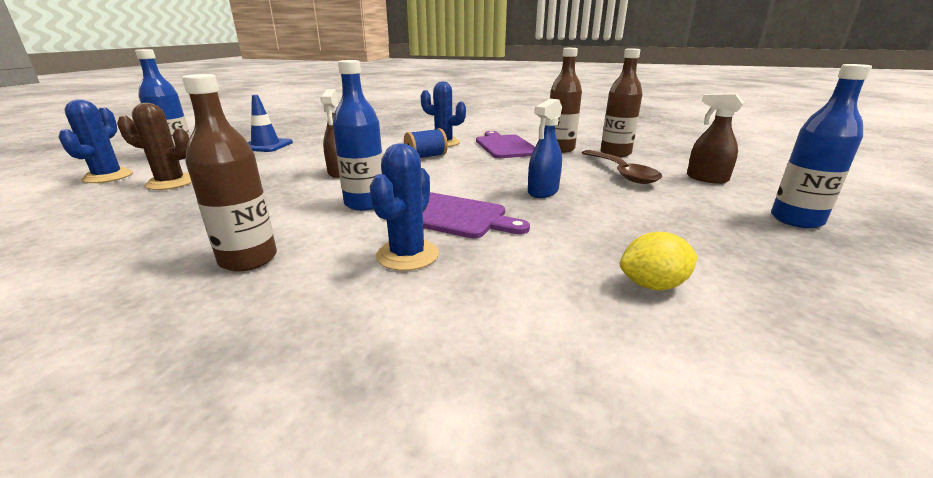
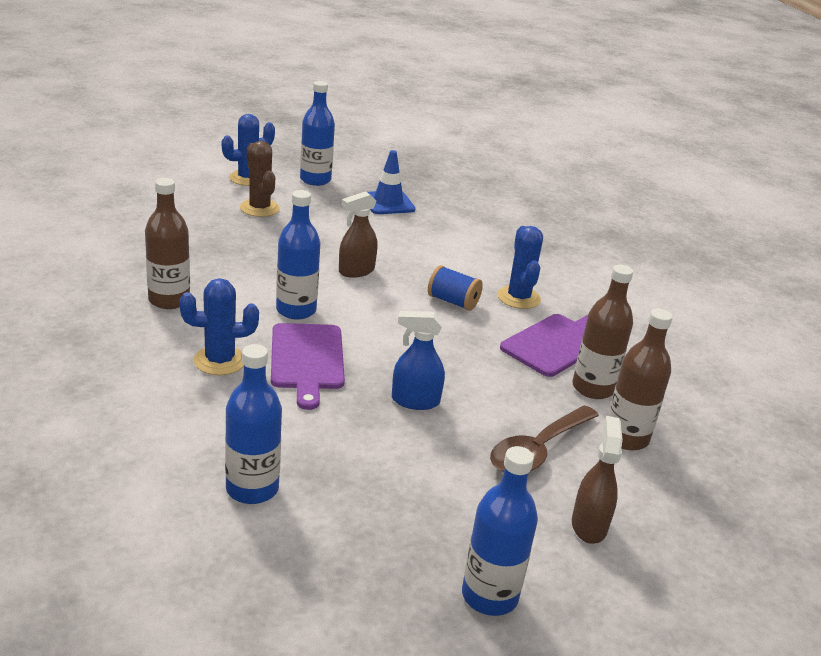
camera: 55 degrees right, 5 degrees up
(652, 285) = (252, 489): yellow lemon -> blue bottle

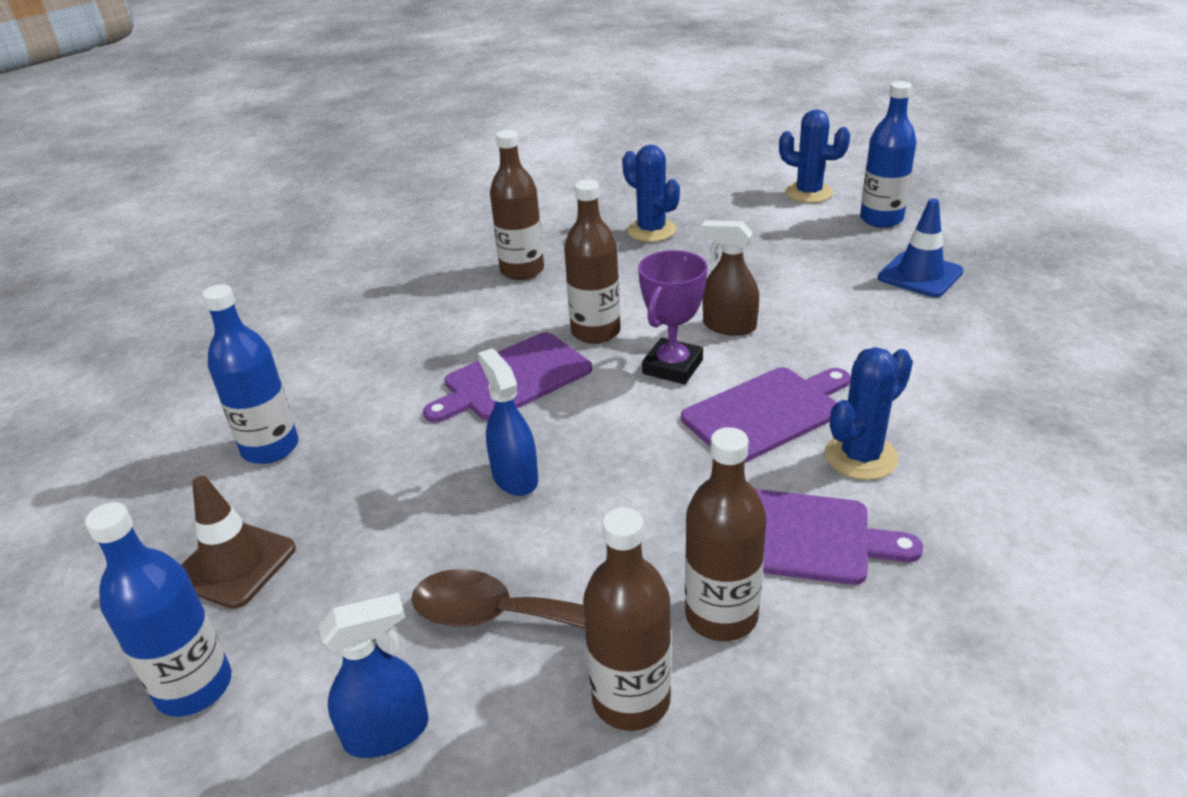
camera: 65 degrees right, 5 degrees up
(220, 361) = (454, 338): blue cactus -> blue cactus (651, 231)
(259, 208) = (760, 225): brown cactus -> none
(296, 310) = (595, 332): blue bottle -> brown bottle
(372, 305) = (672, 367): none -> purple trophy
(379, 545) = (234, 564): none -> brown traffic cone
(453, 302) = (766, 413): blue spool -> purple cutting board
(589, 525) = (387, 732): brown spray bottle -> blue spray bottle

